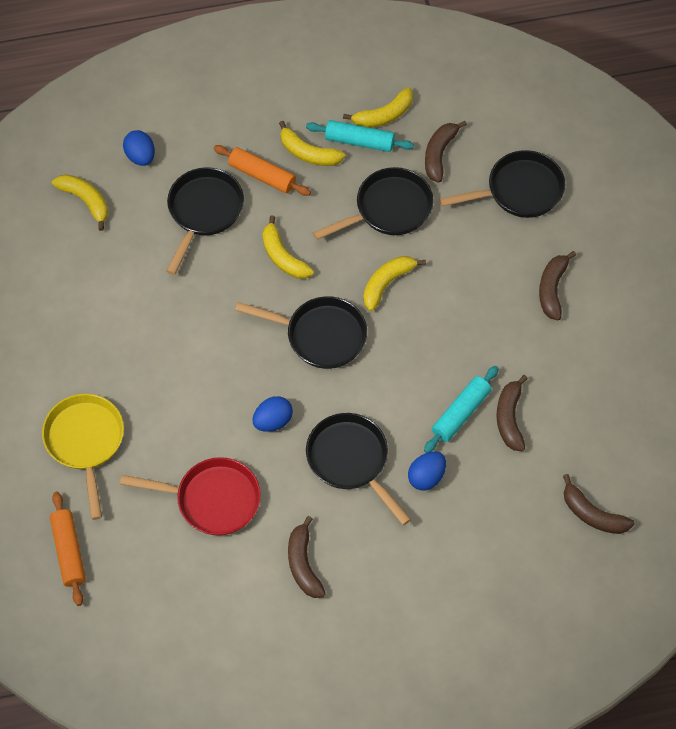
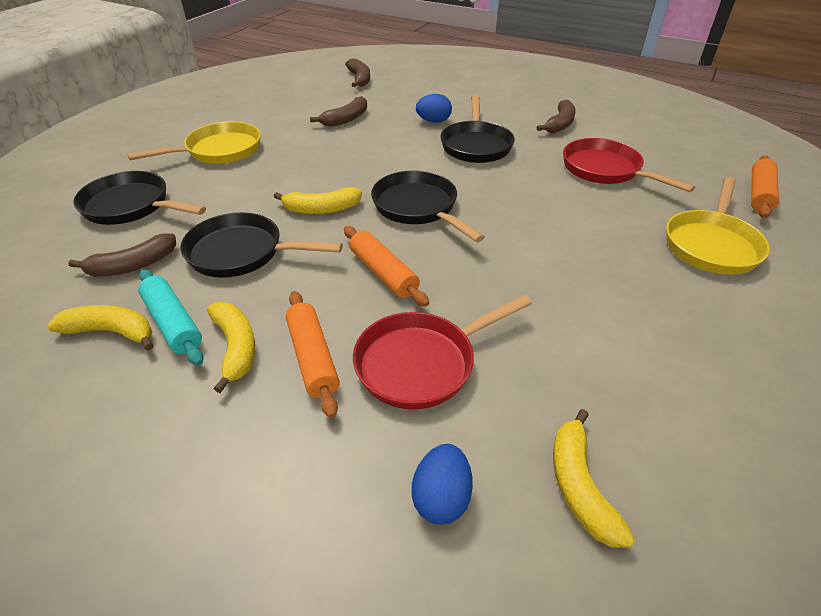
camera: 140 degrees left, 20 degrees down
(203, 212) = (422, 363): black pan -> red pan
(273, 421) = (515, 184): blue egg -> none
(283, 256) = (383, 273): yellow banana -> orange rolling pin
(461, 413) = (372, 132): turquoise rolling pin -> none
(552, 289) = (219, 151): brown banana -> yellow pan

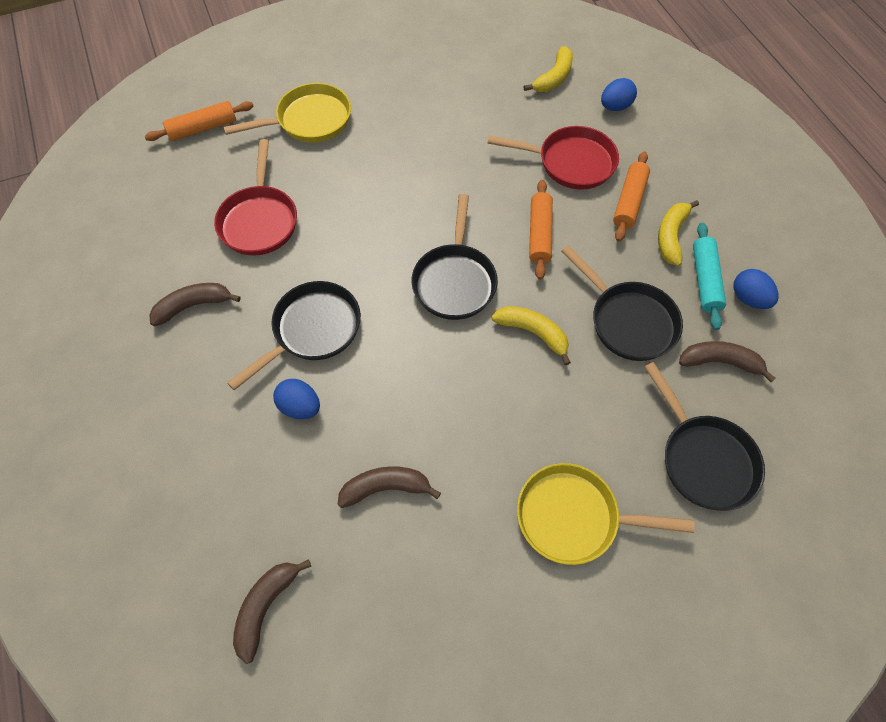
camera: 140 degrees left, 20 degrees up
(112, 332) = (748, 298): yellow banana -> blue egg

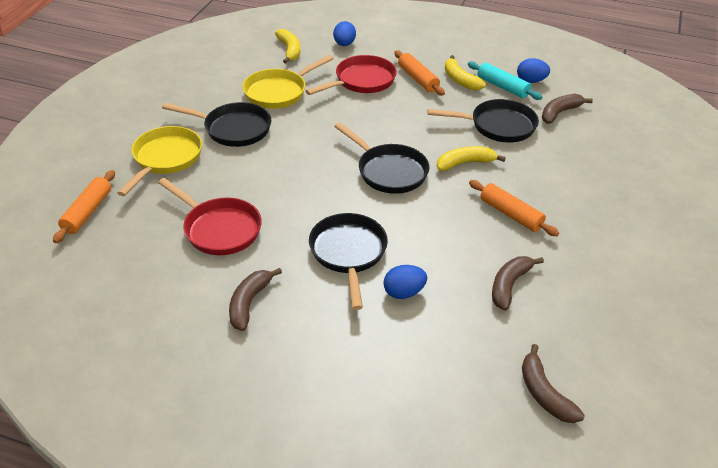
camera: 50 degrees left, 20 degrees down
(539, 234) = (397, 121): orange rolling pin -> orange rolling pin (510, 214)
(574, 517) = (605, 219): yellow pan -> yellow pan (279, 92)
(703, 459) = (613, 153): black pan -> black pan (233, 129)

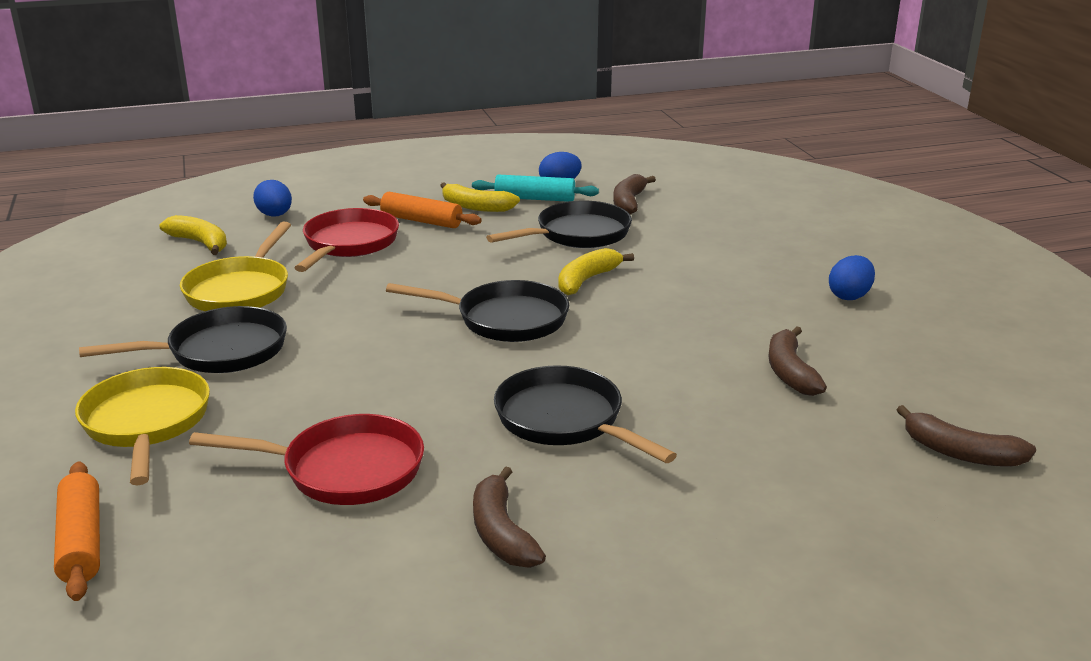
camera: 35 degrees left, 15 degrees down
(403, 292) = (686, 430): blue egg -> blue egg (849, 296)
(510, 214) = (701, 308): orange rolling pin -> none

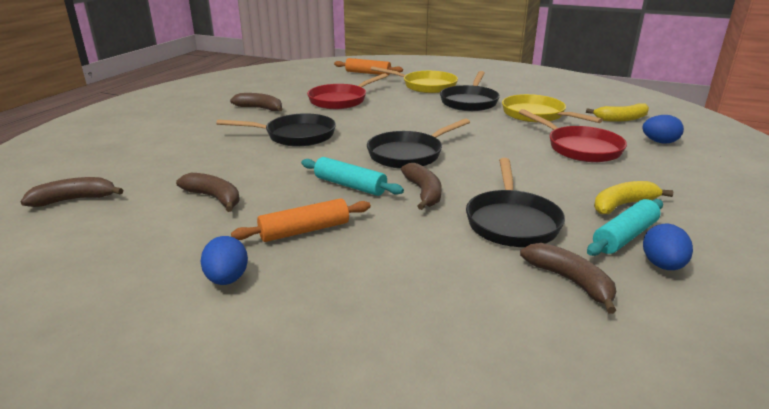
camera: 130 degrees right, 0 degrees up
(421, 221) = (606, 178): orange rolling pin -> orange rolling pin (304, 230)
(587, 280) = (423, 193): yellow banana -> brown banana
(635, 317) = (350, 185): none -> turquoise rolling pin

